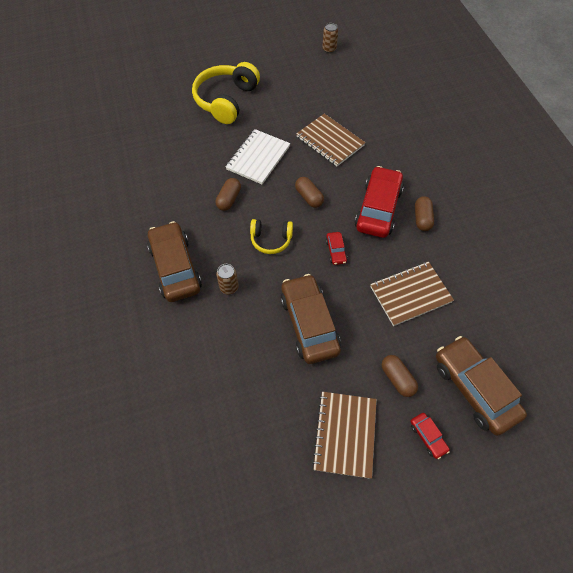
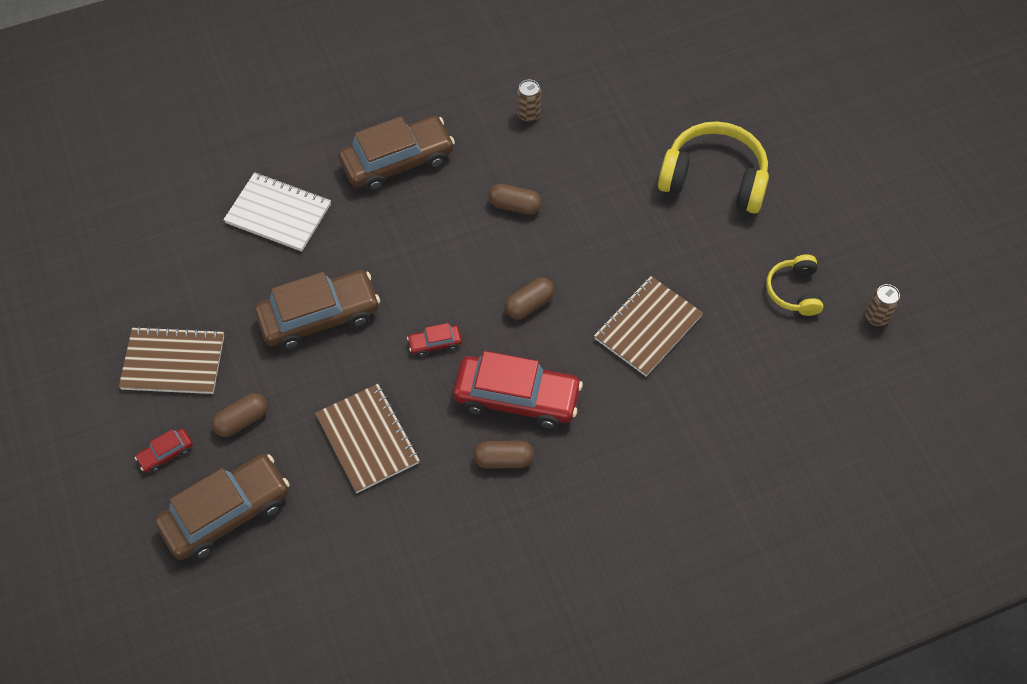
camera: 85 degrees right, 0 degrees up
(229, 287) = (370, 223): brown can -> brown can (528, 114)
(258, 158) = (598, 233): white notebook -> white notebook (278, 213)
(271, 240) = (449, 263): yellow headphones -> yellow headphones (794, 291)

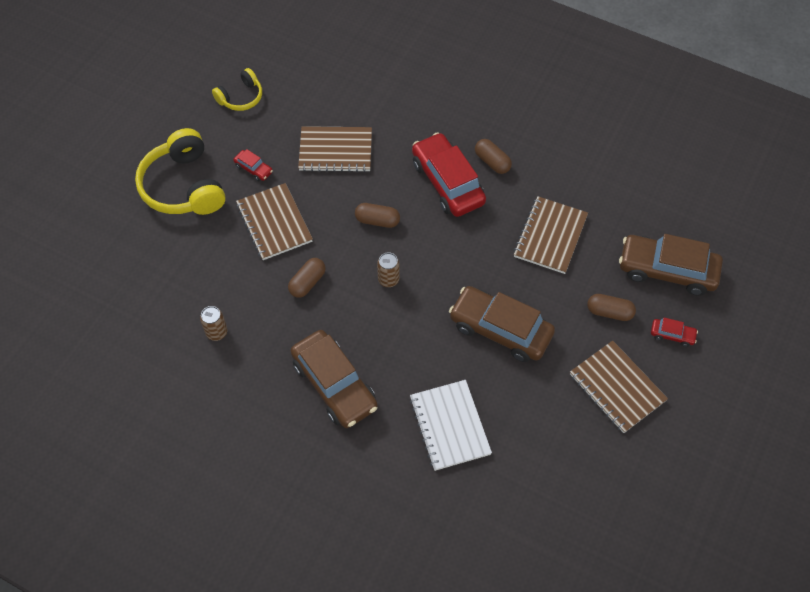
camera: 130 degrees left, 0 degrees up
(397, 162) = (334, 385): brown car -> brown car turned 150 degrees counterclockwise
(435, 343) = (454, 250): red car -> red car (253, 169)
(515, 206) = (307, 282): brown capsule -> brown capsule turned 60 degrees clockwise
(605, 222) = (274, 223): none -> brown notebook
(876, 317) = (225, 51): brown can -> brown can (388, 279)

